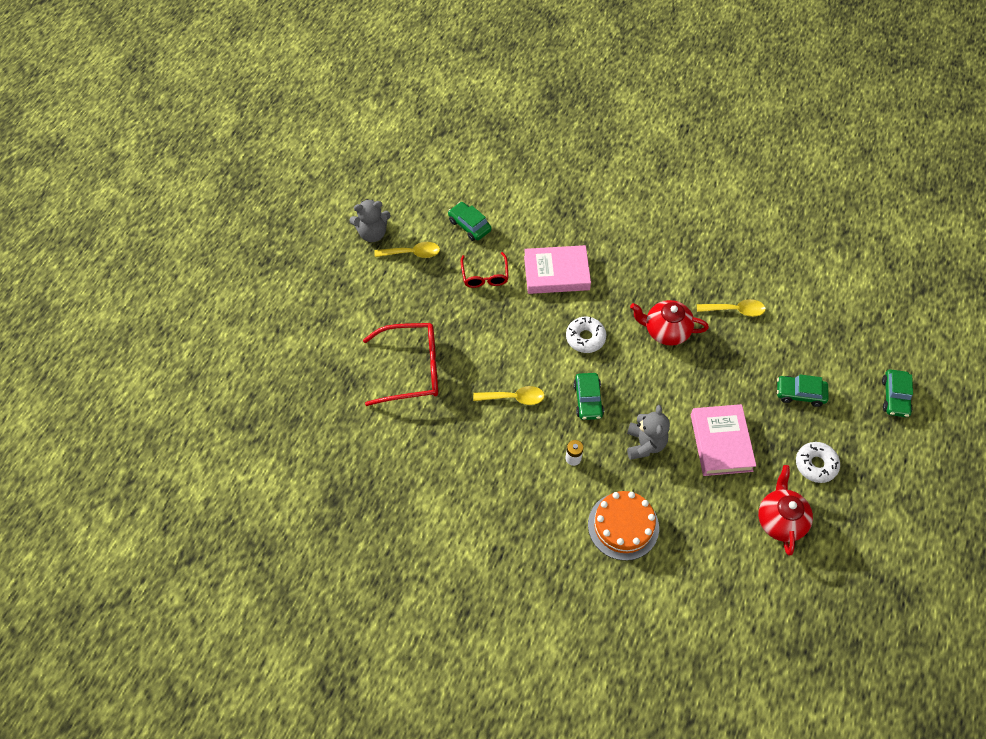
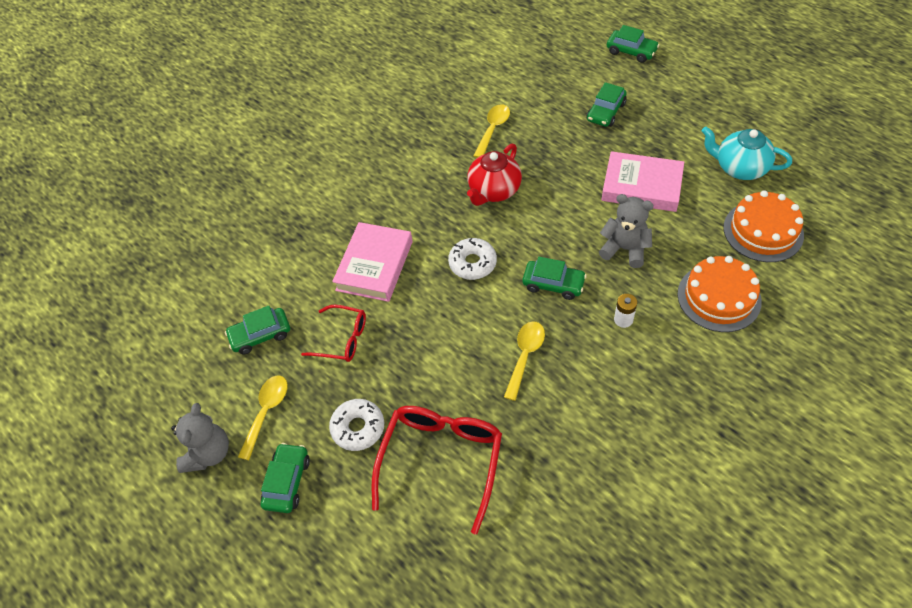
camera: 65 degrees left, 5 degrees down
(367, 285) = (287, 482): none -> green car
(711, 551) = (763, 231): none -> orange cake
(780, 520) = (739, 168): red teapot -> turquoise teapot
(816, 465) = (686, 124): white donut -> white donut (358, 428)

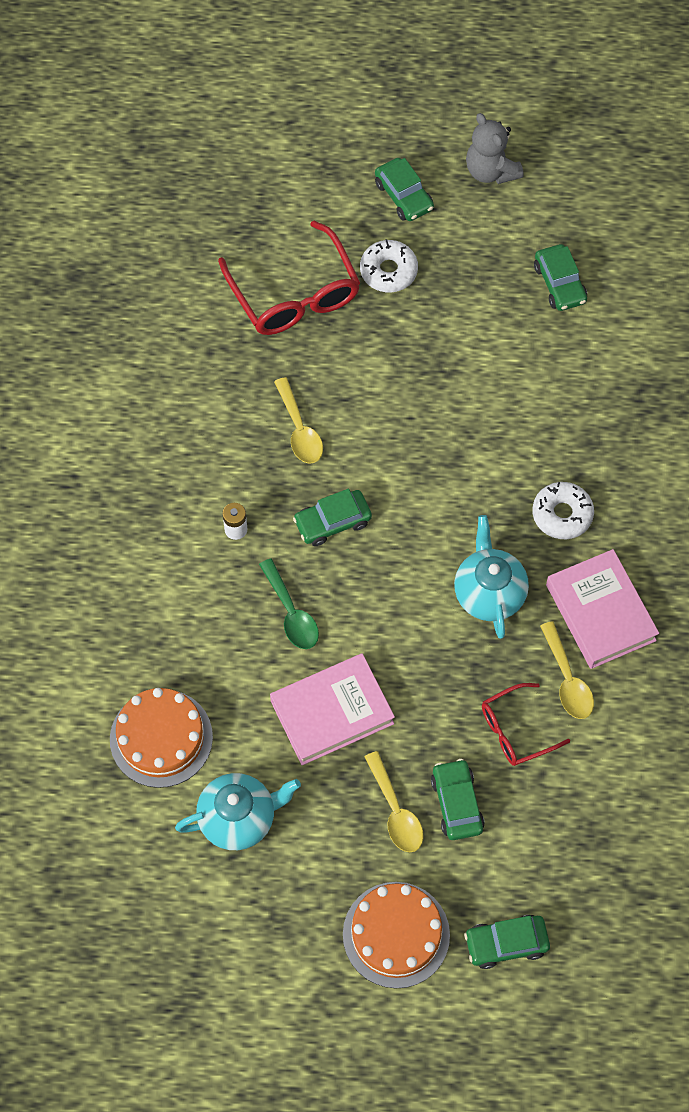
camera: 135 degrees right, 10 degrees up
(260, 335) = (559, 283): green car -> green car turned 135 degrees clockwise
(266, 412) = (479, 230): yellow spoon -> yellow spoon (395, 811)
(342, 339) = (481, 331): red glasses -> red glasses (515, 730)
(375, 265) = (527, 420): pink book -> pink book (600, 612)
(472, 263) = (432, 490): white donut -> white donut (562, 514)
(494, 191) = (489, 592): red teapot -> turquoise teapot
(624, 249) = (291, 613): grey teddy bear -> green spoon
(719, 297) = (159, 618): orange cake -> orange cake (396, 934)

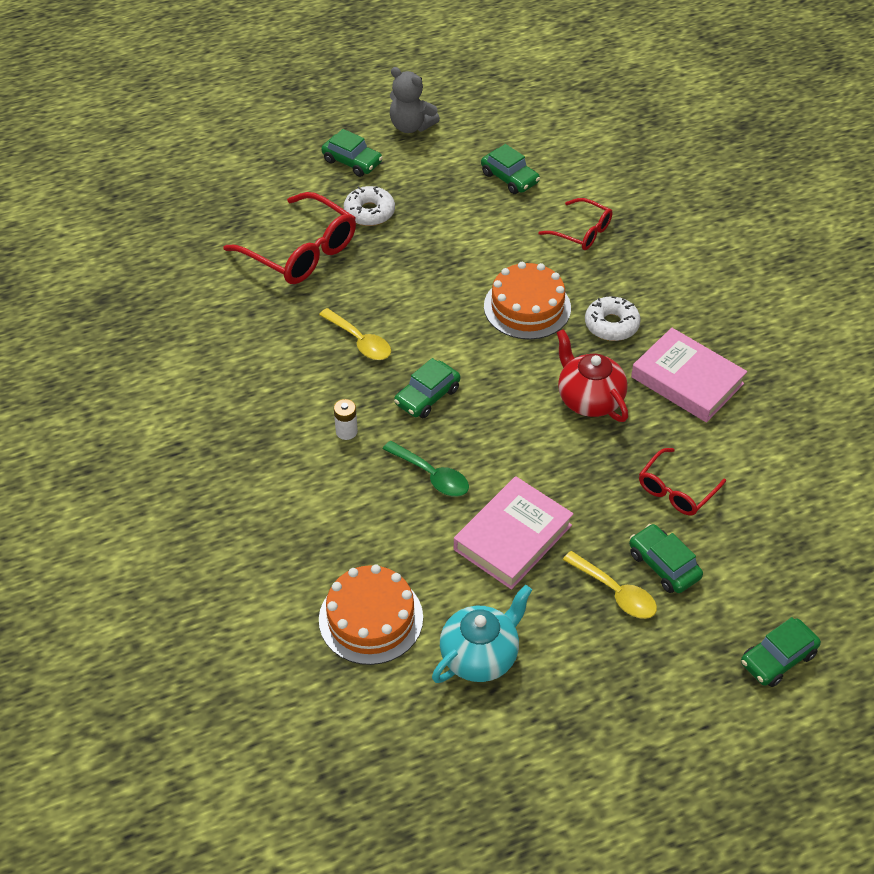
camera: 25 degrees left, 15 degrees down
(396, 934) = (679, 692): orange cake -> orange cake (527, 307)
(489, 592) = (589, 399): turquoise teapot -> red teapot
(567, 680) = (693, 437): yellow spoon -> none
(597, 386) = (582, 232): none -> red glasses

